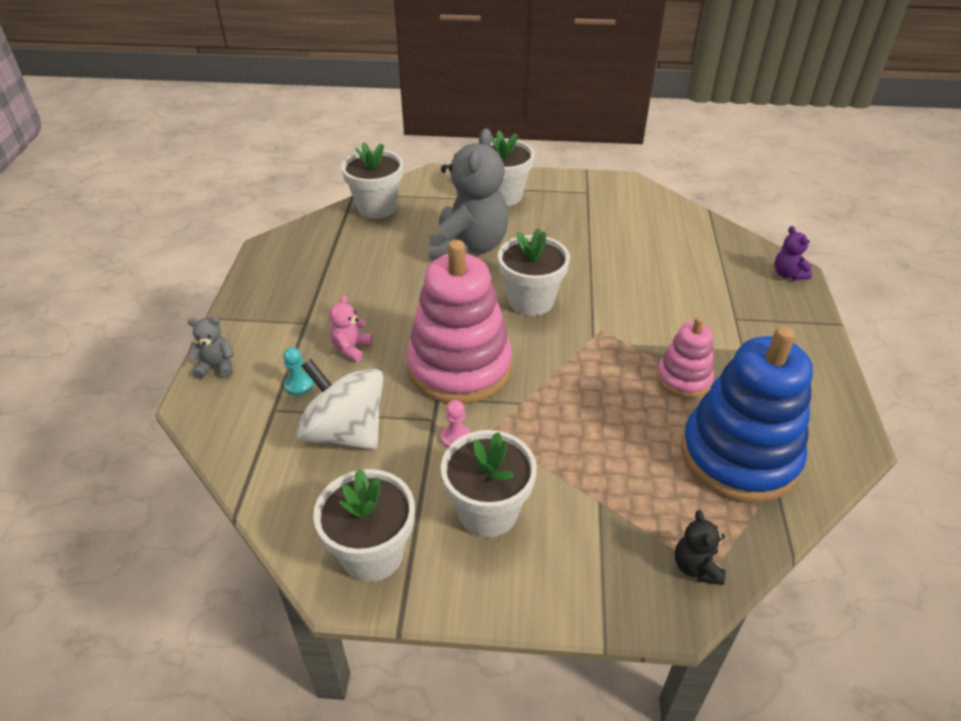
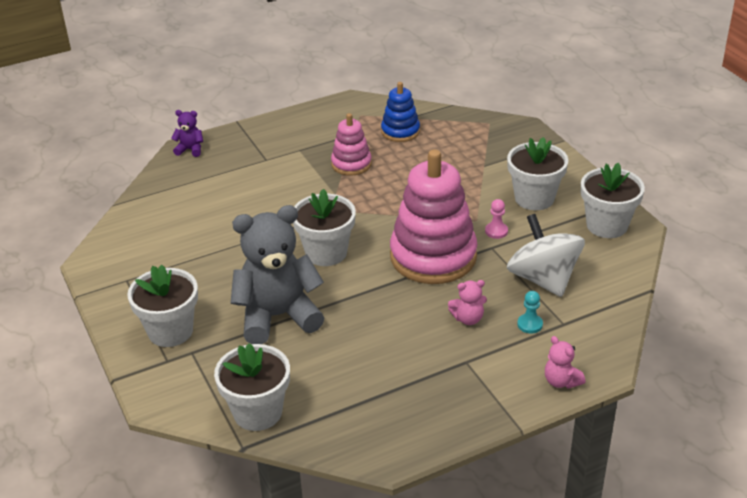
camera: 120 degrees left, 5 degrees down
(216, 366) = (561, 381): grey teddy bear -> pink teddy bear
(345, 432) = (543, 279): white spinning top -> white spinning top turned 150 degrees clockwise
(696, 567) = (491, 127): black teddy bear -> none
(739, 456) = (400, 131): blue stacking toy -> blue stacking toy, size x0.52
(788, 274) = (190, 149): purple teddy bear -> purple teddy bear turned 120 degrees counterclockwise

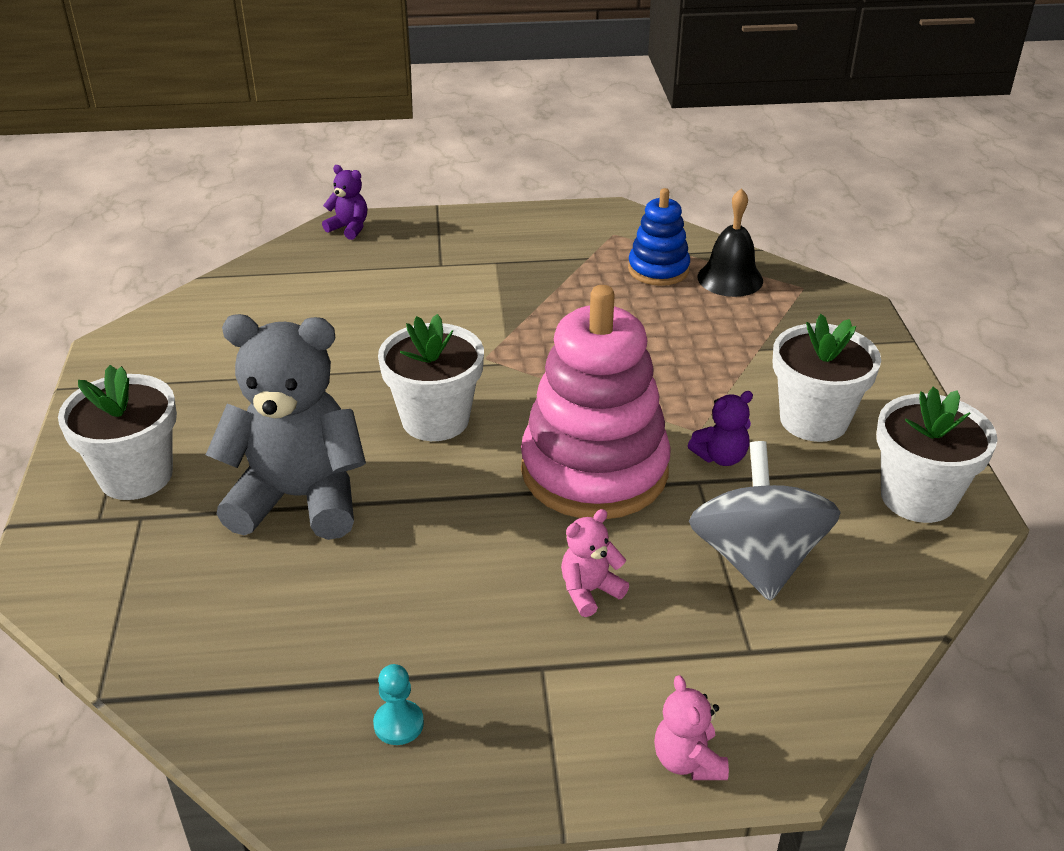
camera: 20 degrees right, 0 degrees up
(257, 412) = (161, 646): white flower pot -> none
(351, 164) = (557, 299): pink stacking toy -> none
(445, 127) = (730, 278): none -> black bell
(468, 318) = (589, 591): pink teddy bear -> pink teddy bear turned 135 degrees clockwise
(496, 231) = (720, 457): pink pawn -> purple teddy bear
(530, 324) = (689, 634): turquoise pawn -> turquoise pawn (398, 724)
(543, 279) = (756, 559): white spinning top -> grey spinning top

